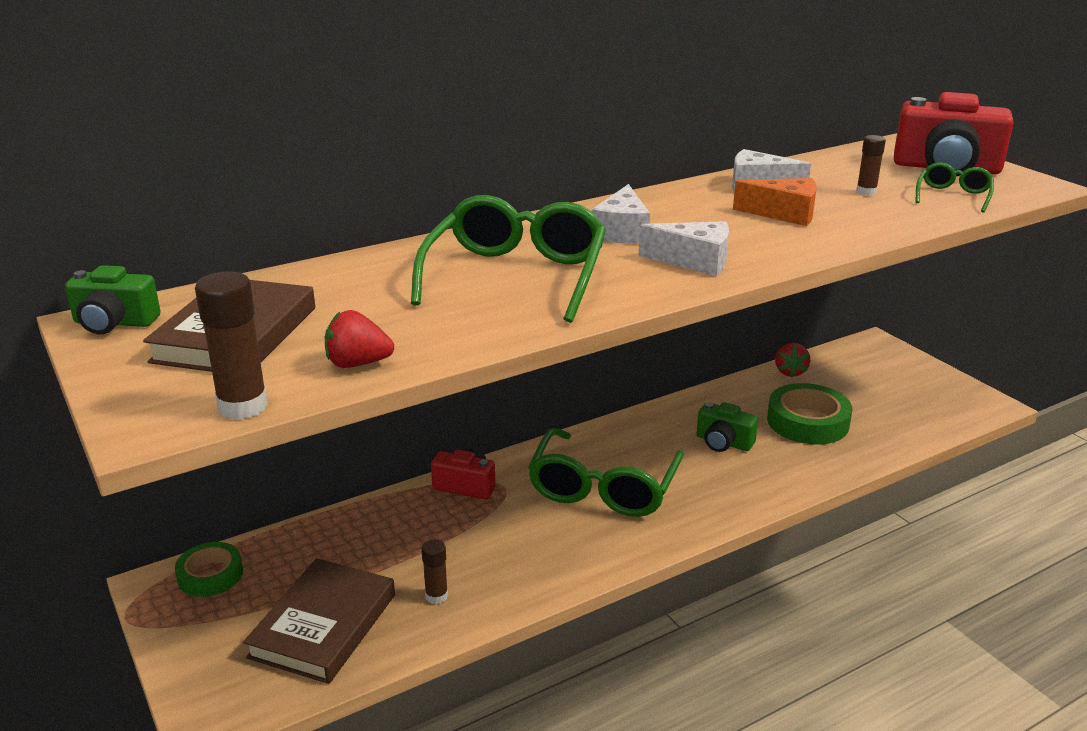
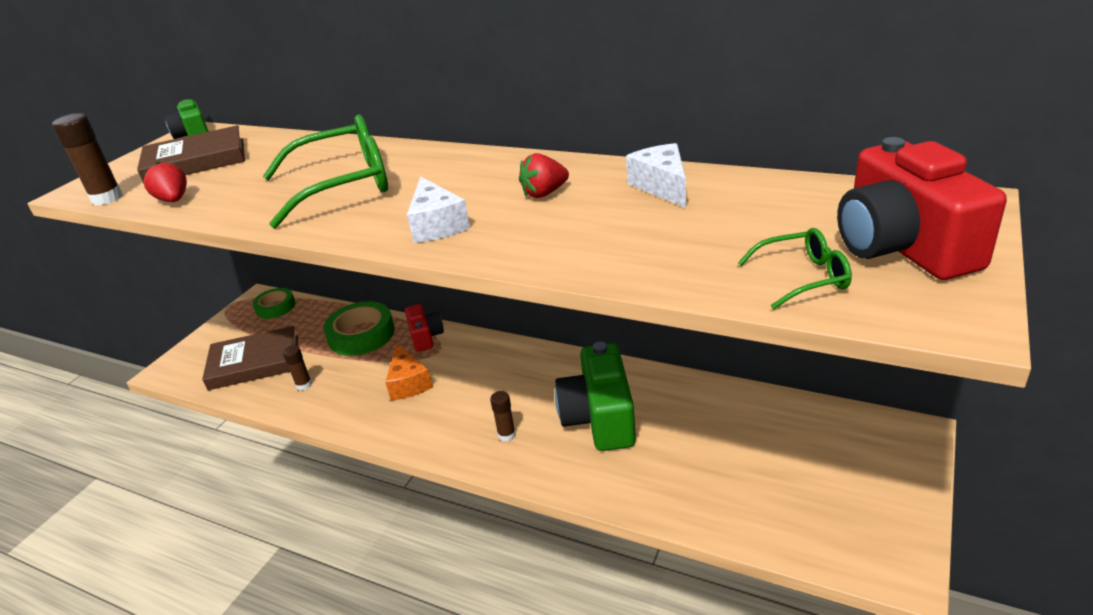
camera: 60 degrees right, 5 degrees up
(603, 488) = (475, 390): green glasses -> none
(622, 232) = (469, 182): white cheese -> none
(723, 442) = (599, 417): green camera -> green camera, size x1.79
(784, 214) = (601, 219): orange cheese -> orange cheese (408, 383)
(790, 372) = (768, 403): red strawberry -> red strawberry (544, 193)
(807, 422) = (690, 450): green tape -> green tape (361, 335)
(866, 192) = (730, 232): brown glue stick -> brown glue stick (506, 435)

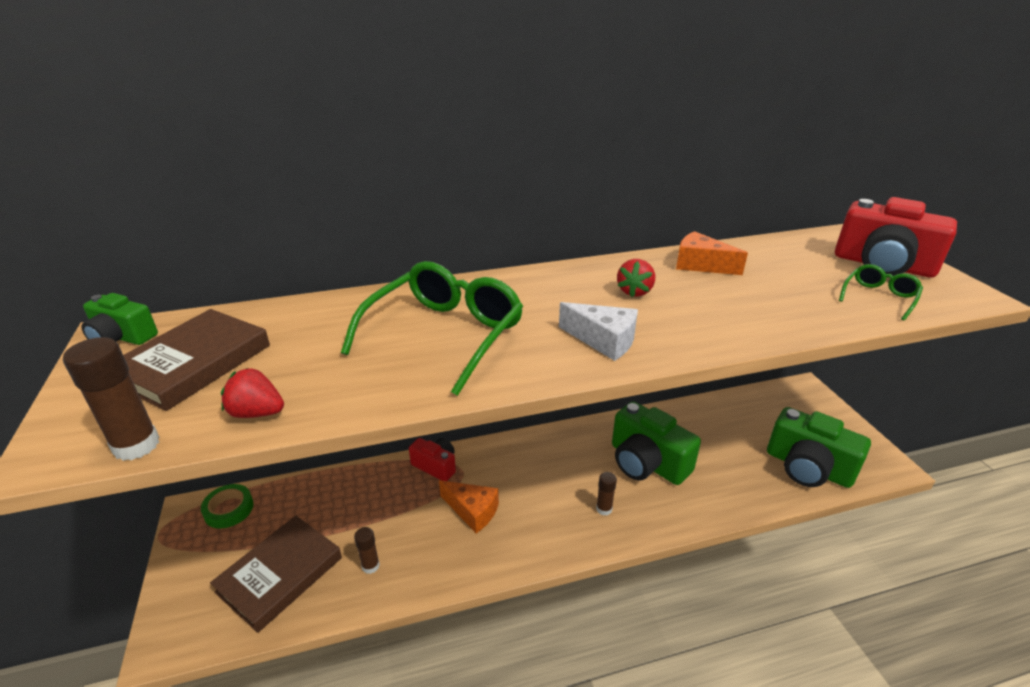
camera: 45 degrees left, 0 degrees up
(361, 335) = (369, 492): green tape -> none
(662, 186) = (700, 265): white cheese -> orange cheese
(775, 512) = (808, 467): none -> green camera

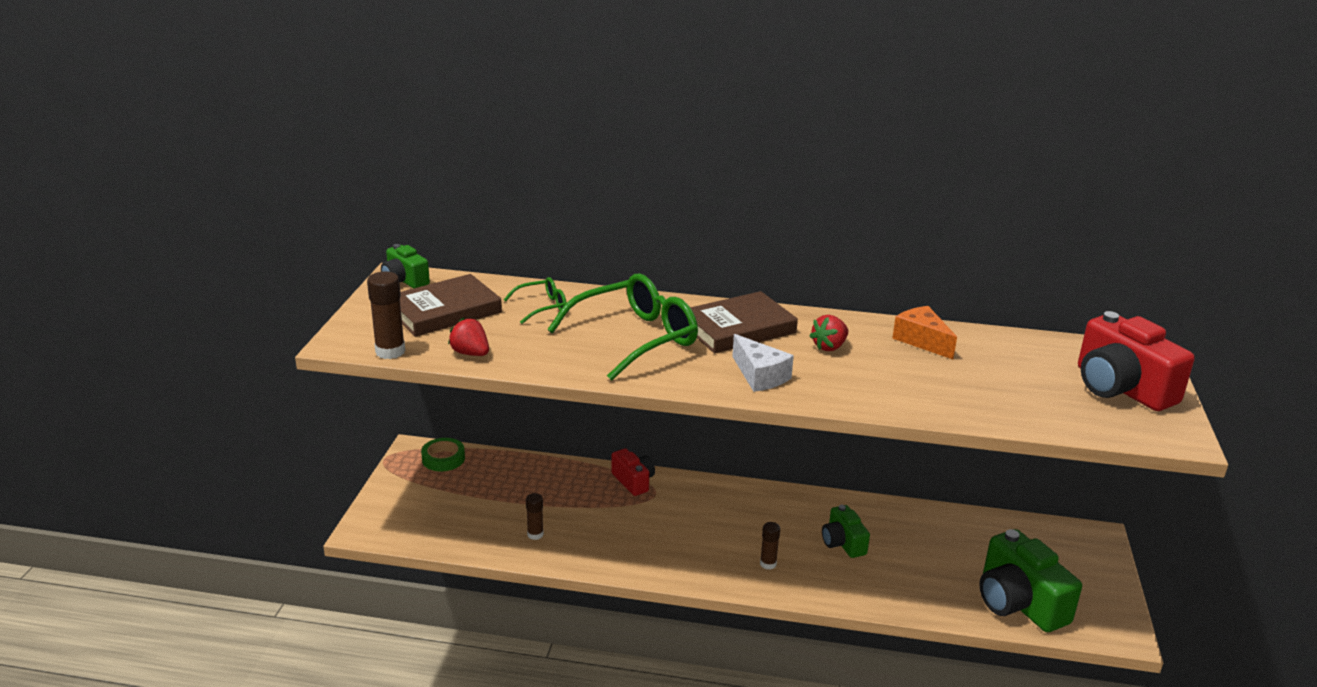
camera: 25 degrees right, 5 degrees down
(280, 575) = (462, 516): brown book -> brown book (738, 328)
(472, 511) = (644, 525): orange cheese -> none
(647, 462) = (843, 543): green camera -> green camera, size x0.56
(879, 297) = (1068, 412): green glasses -> green glasses (542, 307)

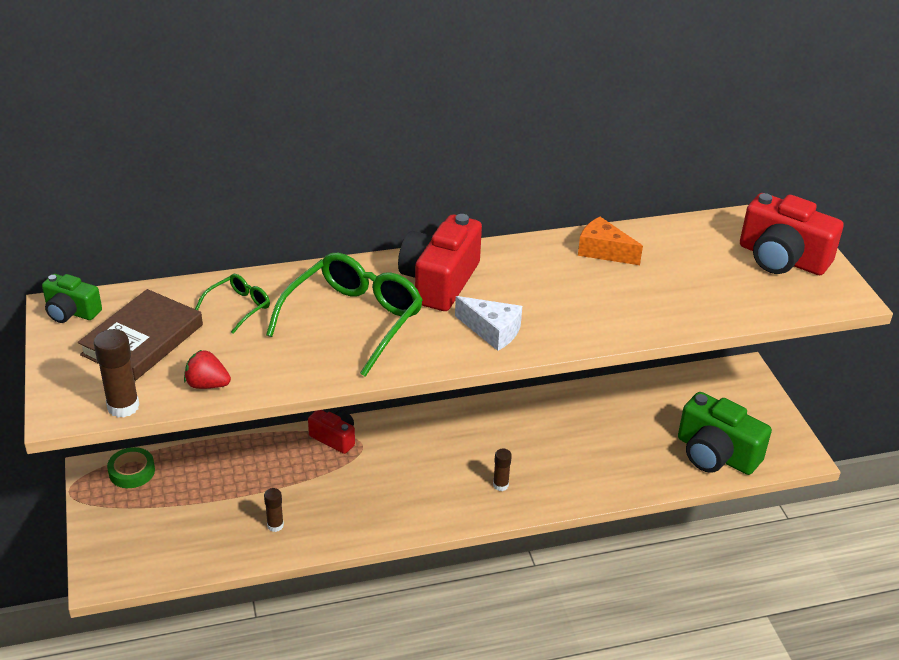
camera: 25 degrees left, 10 degrees up
(738, 328) = (439, 281): brown book -> red camera
(829, 347) = (531, 280): red strawberry -> none
(843, 543) = (552, 443): green camera -> none

